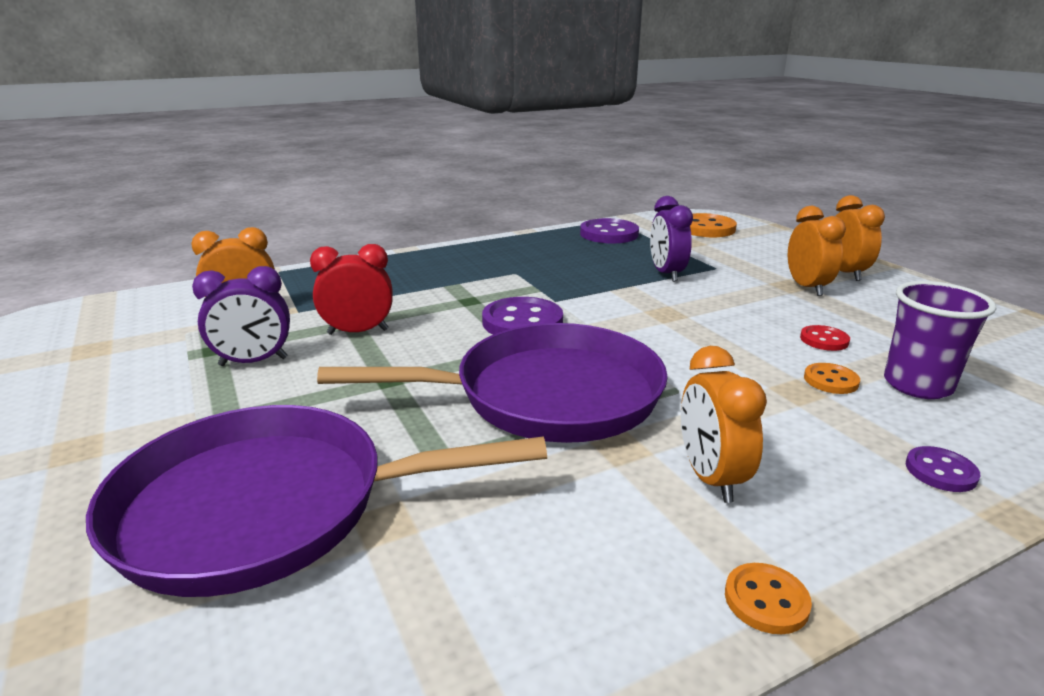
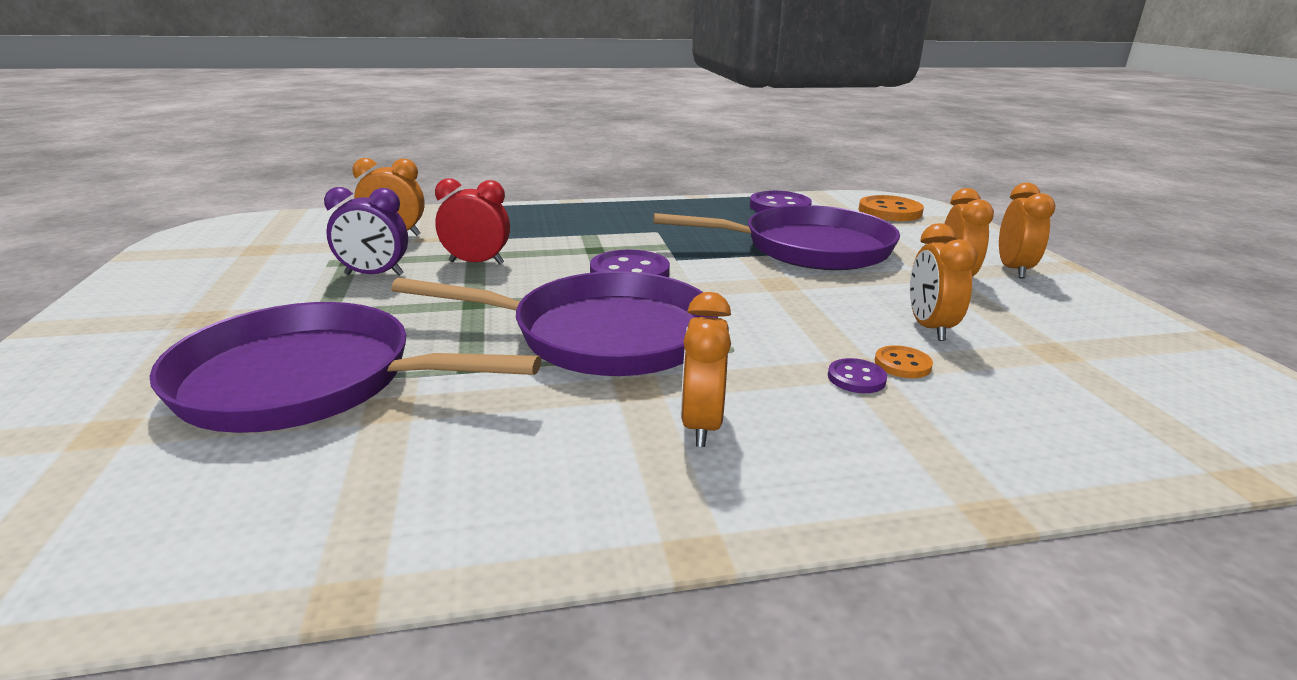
camera: 15 degrees right, 0 degrees up
(666, 274) = (809, 248): purple clock -> purple pan
(766, 600) = (669, 528): orange button -> none
(824, 340) = (929, 328): red button -> orange clock
(917, 385) = (998, 382): purple cup -> none
(940, 471) = (950, 461): purple button -> purple button (856, 378)

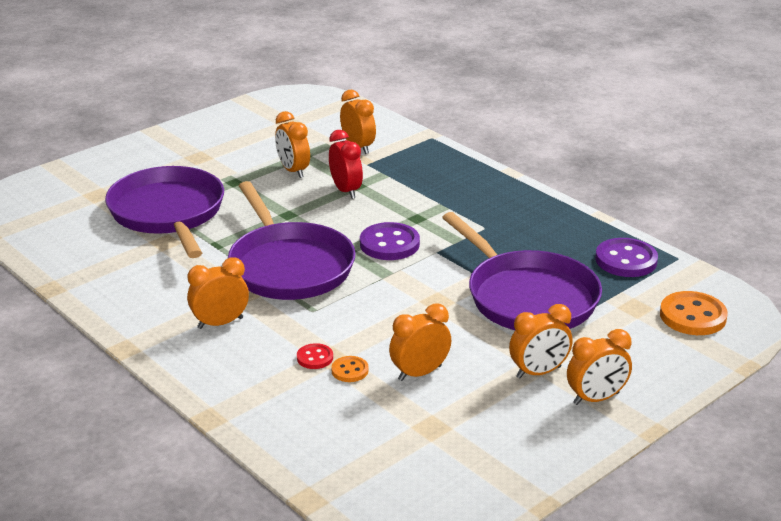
camera: 60 degrees right, 5 degrees up
(374, 275) = (293, 171): purple clock -> orange clock
(856, 378) = (315, 358): purple button -> red button

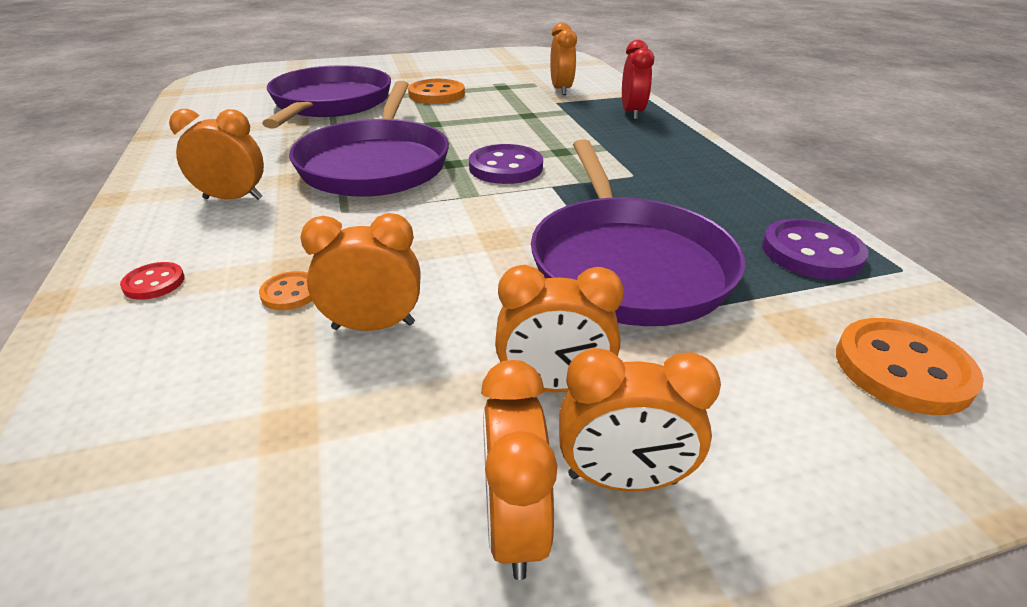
camera: 25 degrees right, 5 degrees up
(253, 179) = (436, 94): none -> orange button
(293, 171) = (480, 95): orange clock -> orange clock (514, 525)
(315, 358) = (272, 264): red button -> red button (154, 283)
(346, 190) = (512, 117): red clock -> red clock (632, 113)

